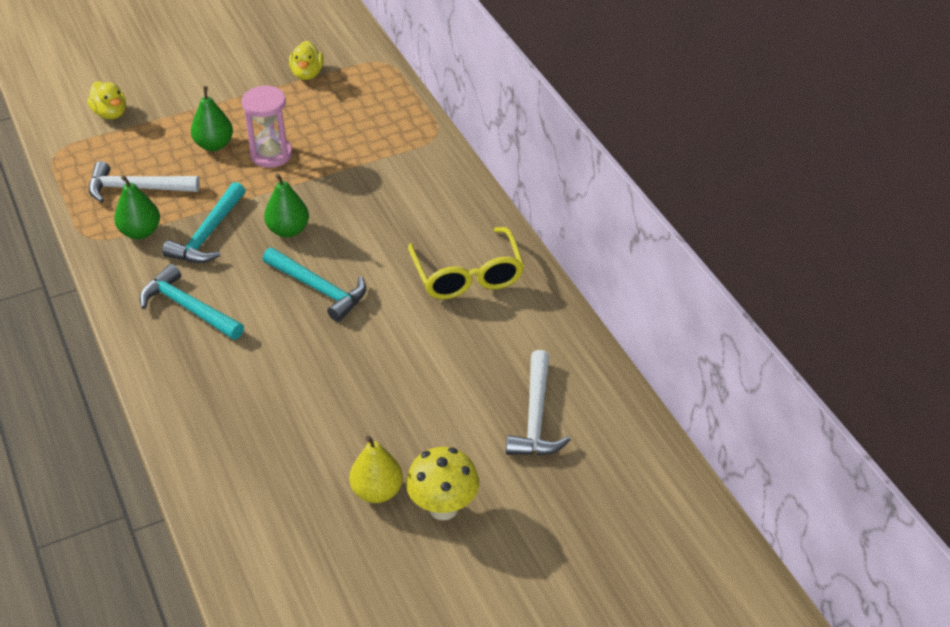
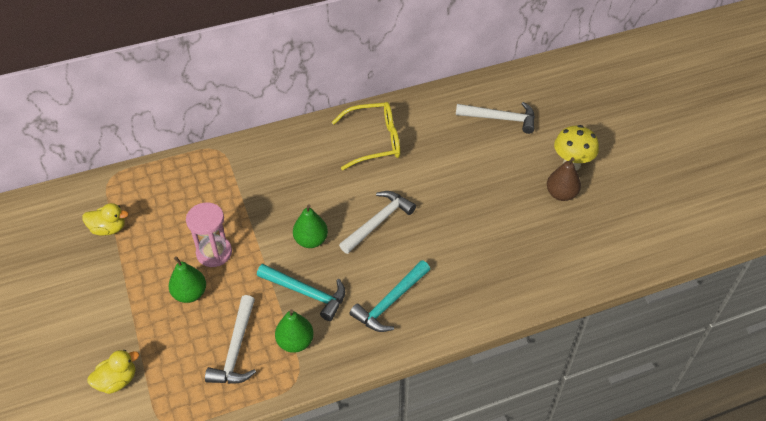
camera: 85 degrees left, 5 degrees up
(319, 289) = (378, 222): turquoise hammer -> white hammer
(377, 491) = (561, 194): yellow pear -> brown pear

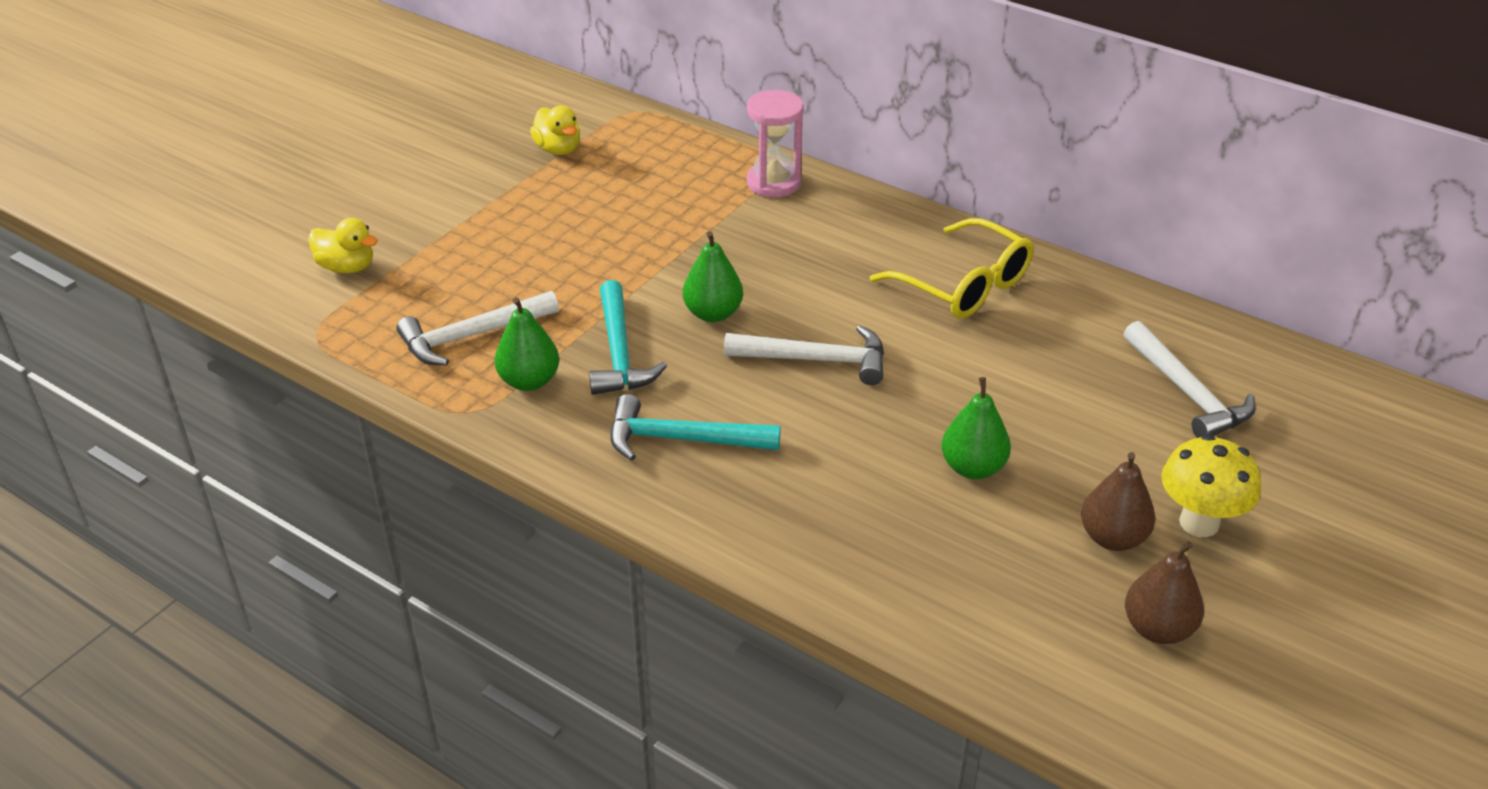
camera: 55 degrees right, 10 degrees down
(190, 294) = (522, 257): green pear -> green pear (973, 468)
(214, 253) = (605, 243): pink hourglass -> pink hourglass (773, 183)
(615, 212) = (1158, 629): none -> brown pear

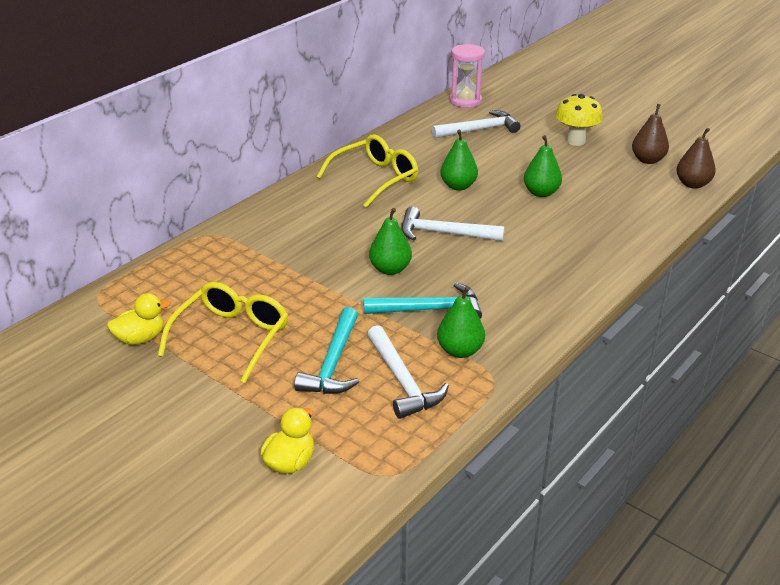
camera: 85 degrees left, 5 degrees down
(561, 206) = (232, 337): none -> yellow glasses
(682, 439) = (522, 286): turquoise hammer -> turquoise hammer (333, 363)
(773, 183) = (235, 237): pink hourglass -> pink hourglass (465, 101)
(816, 360) = (444, 233): white hammer -> white hammer turned 90 degrees counterclockwise
(967, 371) = (458, 186): none -> green pear
(1112, 538) = (589, 162): brown pear -> brown pear (692, 184)

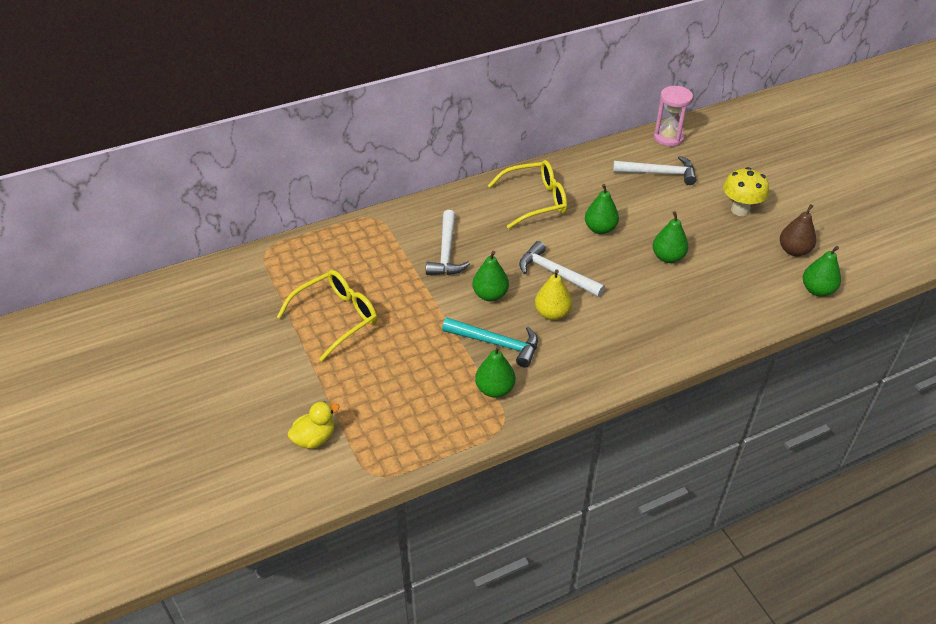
camera: 25 degrees right, 10 degrees up
(140, 338) = (275, 297): yellow duck -> none
(333, 363) = (394, 366): turquoise hammer -> none
(403, 381) = (434, 400): white hammer -> white hammer (446, 252)
(466, 268) = (552, 313): none -> yellow pear
(692, 184) = (817, 290): brown pear -> green pear

